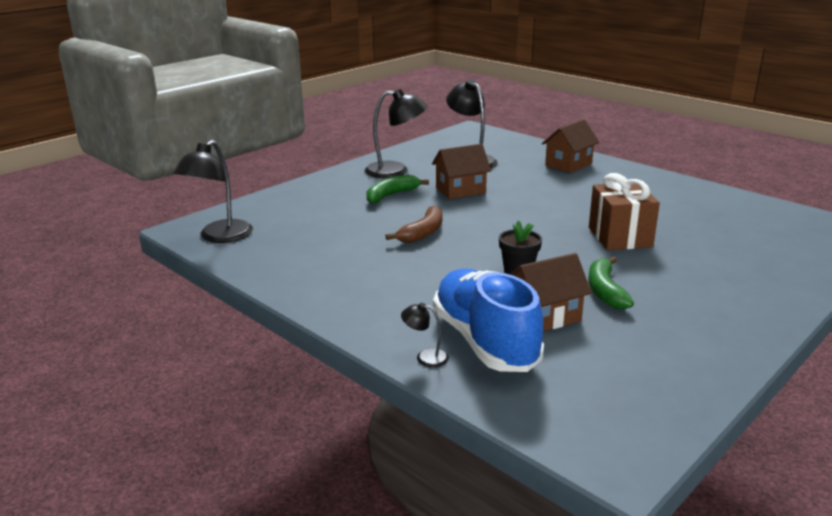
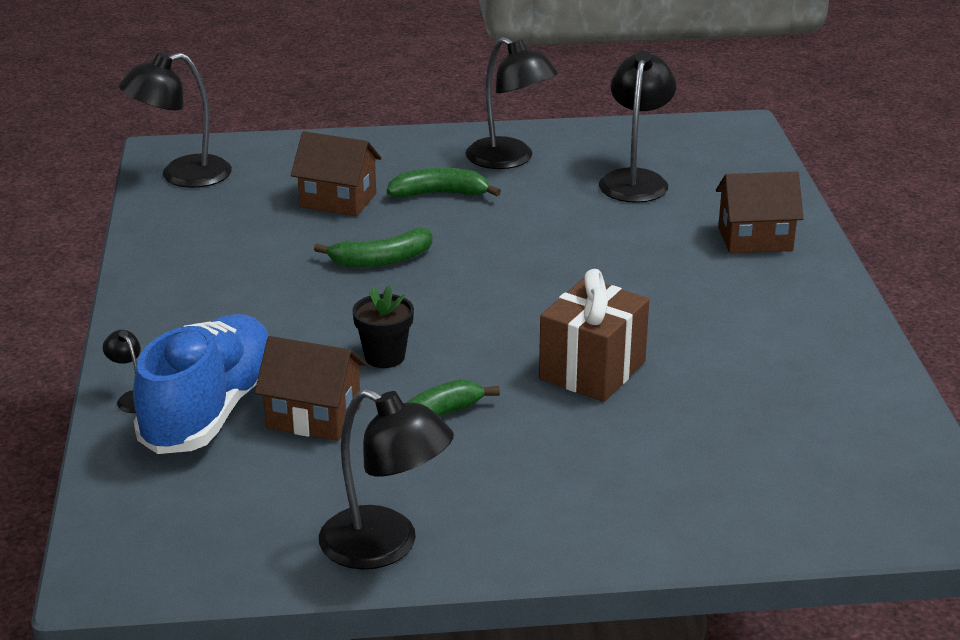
camera: 40 degrees right, 5 degrees up
(423, 233) = (381, 260): brown banana -> green banana
(460, 190) = (533, 220): brown house -> brown house (338, 200)
(710, 356) = (385, 546): none -> black lamp

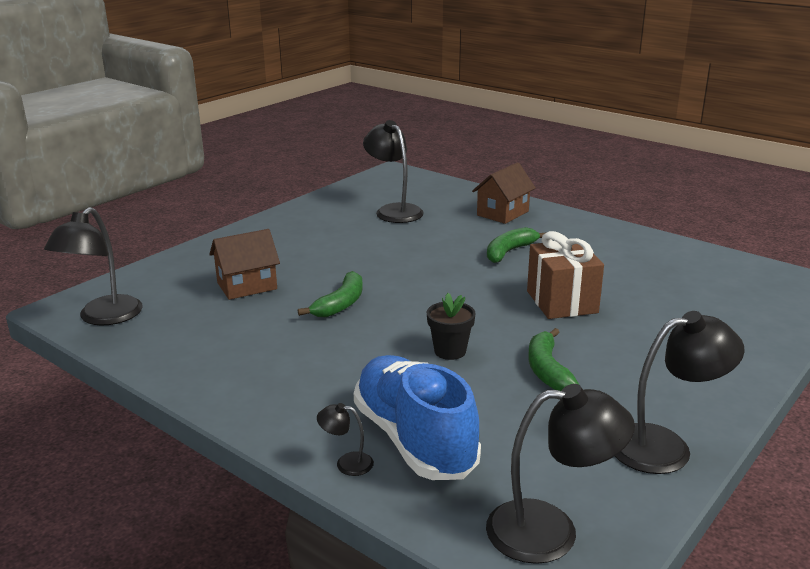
camera: 45 degrees left, 5 degrees down
(313, 417) = (481, 404): brown house -> none
(440, 194) = (303, 257): green banana -> green banana (509, 252)
(510, 159) = (308, 226): black lamp -> black lamp (551, 531)

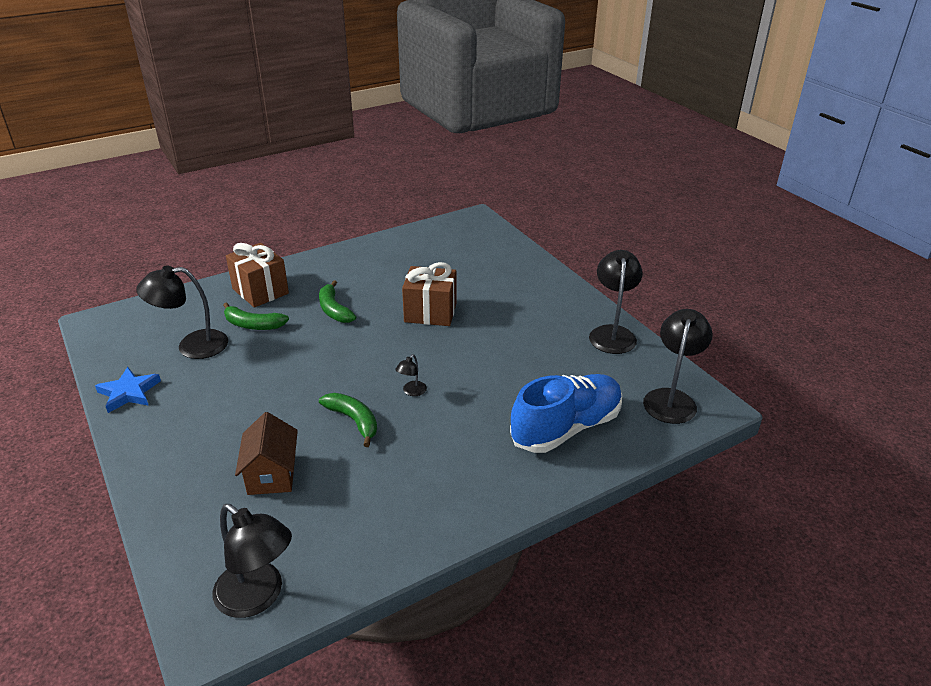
camera: 70 degrees left, 10 degrees up
(316, 207) = (129, 393): none -> blue star
(346, 463) = (580, 466): black lamp -> black lamp (412, 392)
(414, 439) = (566, 428): blue shoe -> blue shoe turned 150 degrees clockwise
(450, 351) = (465, 382): black flower pot -> none
(502, 213) = (260, 291): brown house -> brown gift
(547, 370) = (513, 348): green banana -> green banana (253, 325)

